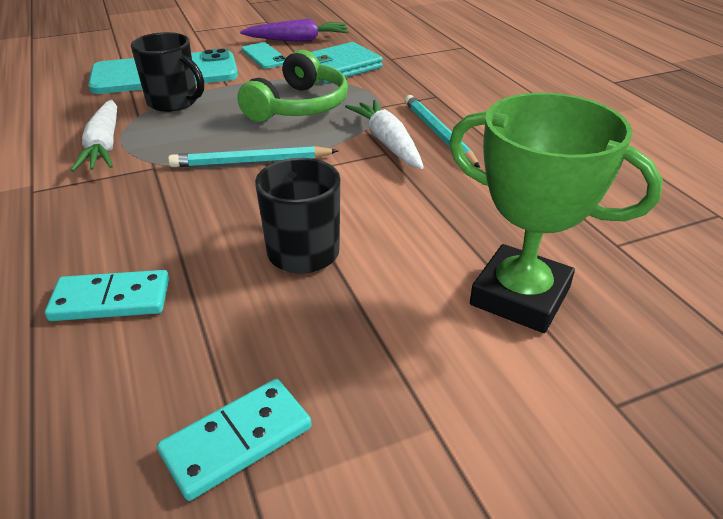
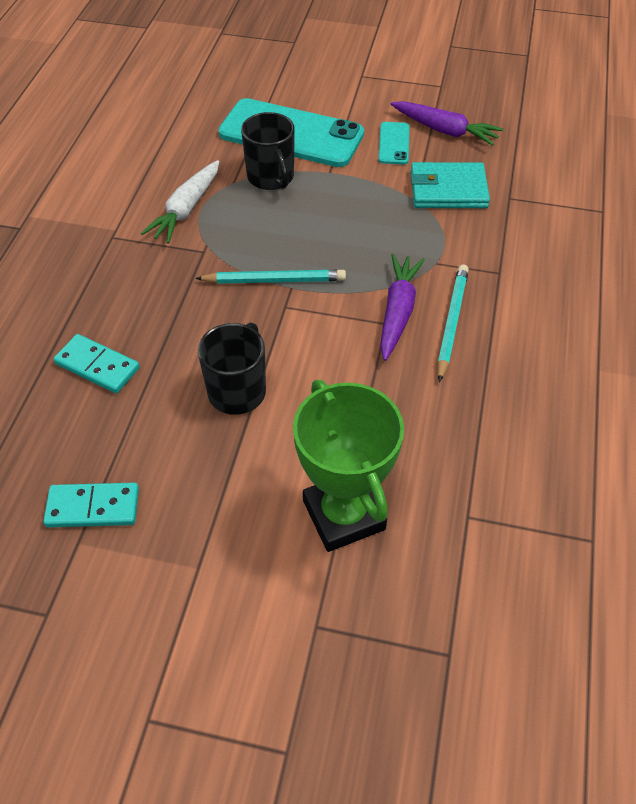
camera: 35 degrees right, 15 degrees up
(251, 162) = (274, 280): turquoise pencil -> turquoise pencil turned 150 degrees clockwise
(298, 106) = (365, 229): green headphones -> none
(387, 143) = (398, 312): white carrot -> purple carrot

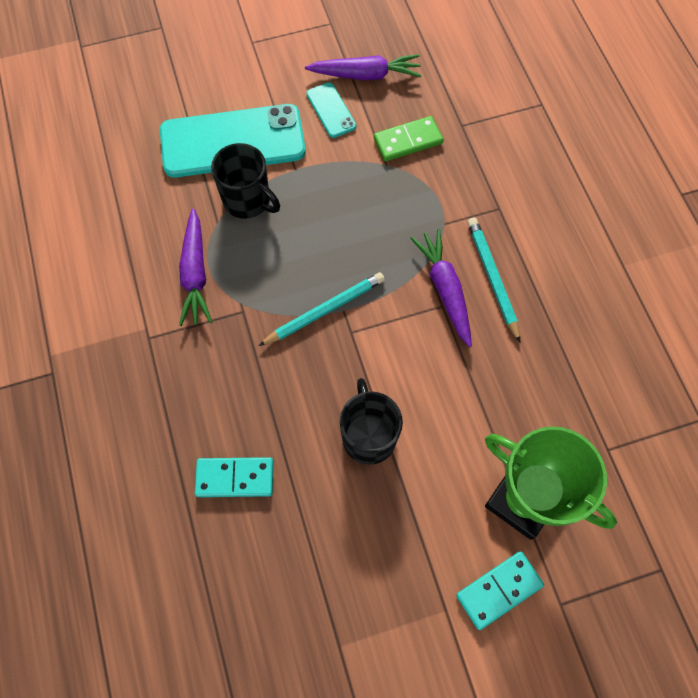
camera: 30 degrees left, 15 degrees up
(93, 507) = (329, 610): turquoise domino -> turquoise domino (499, 590)
(186, 209) = (195, 274): white carrot -> purple carrot
(448, 190) = (408, 141): turquoise wallet -> green domino

